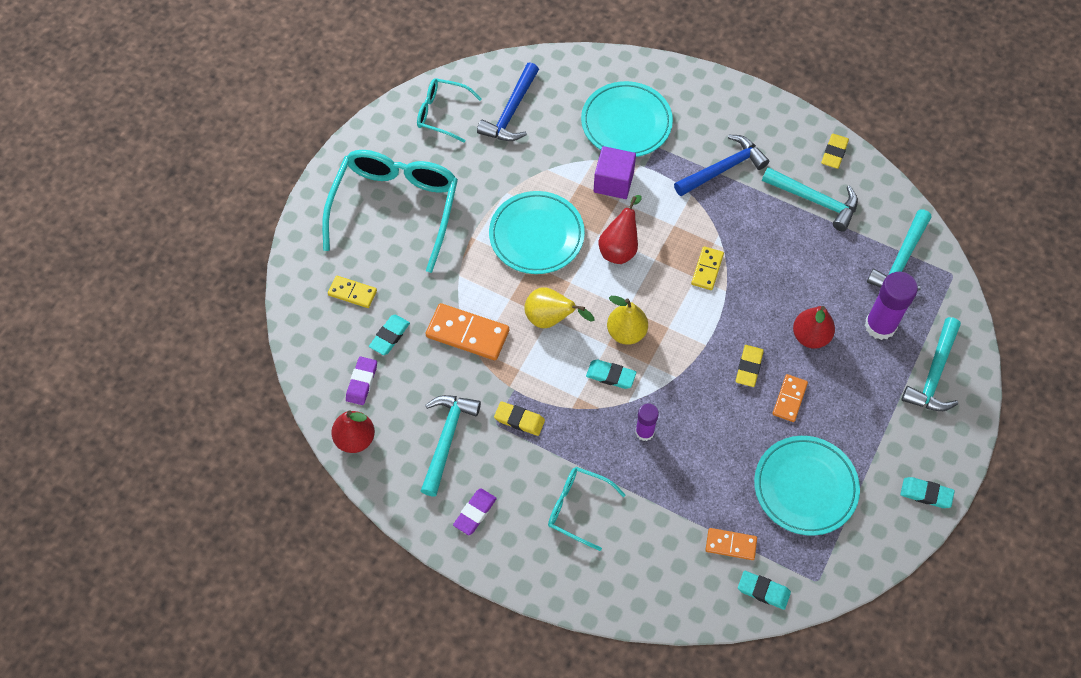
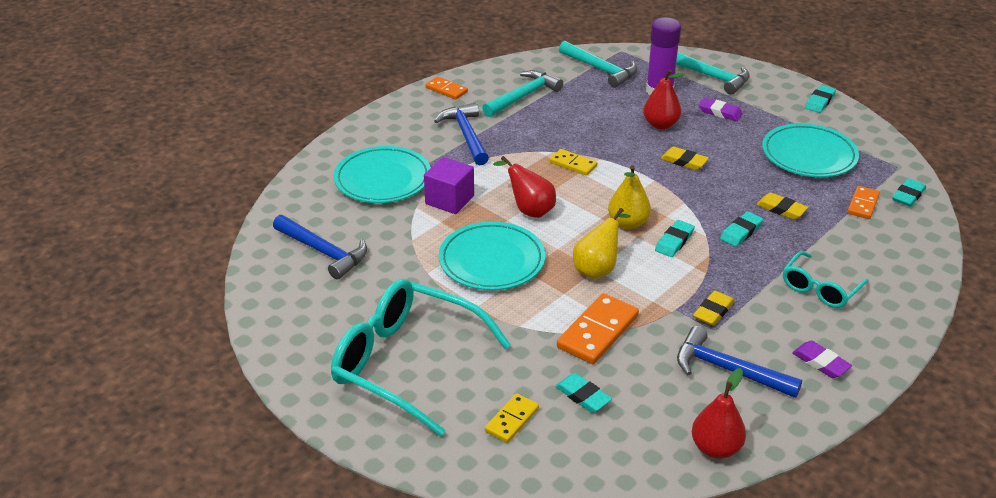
camera: 75 degrees left, 25 degrees down
(361, 382) = (639, 430): purple eraser -> purple eraser (720, 112)
(442, 113) = (294, 303): turquoise glasses -> none
(447, 439) = (727, 369): turquoise hammer -> blue hammer
(644, 432) = (741, 232): purple glue stick -> turquoise eraser
(789, 399) = (720, 147): orange domino -> orange domino (446, 90)
(834, 153) = (478, 78): yellow eraser -> yellow eraser (781, 209)

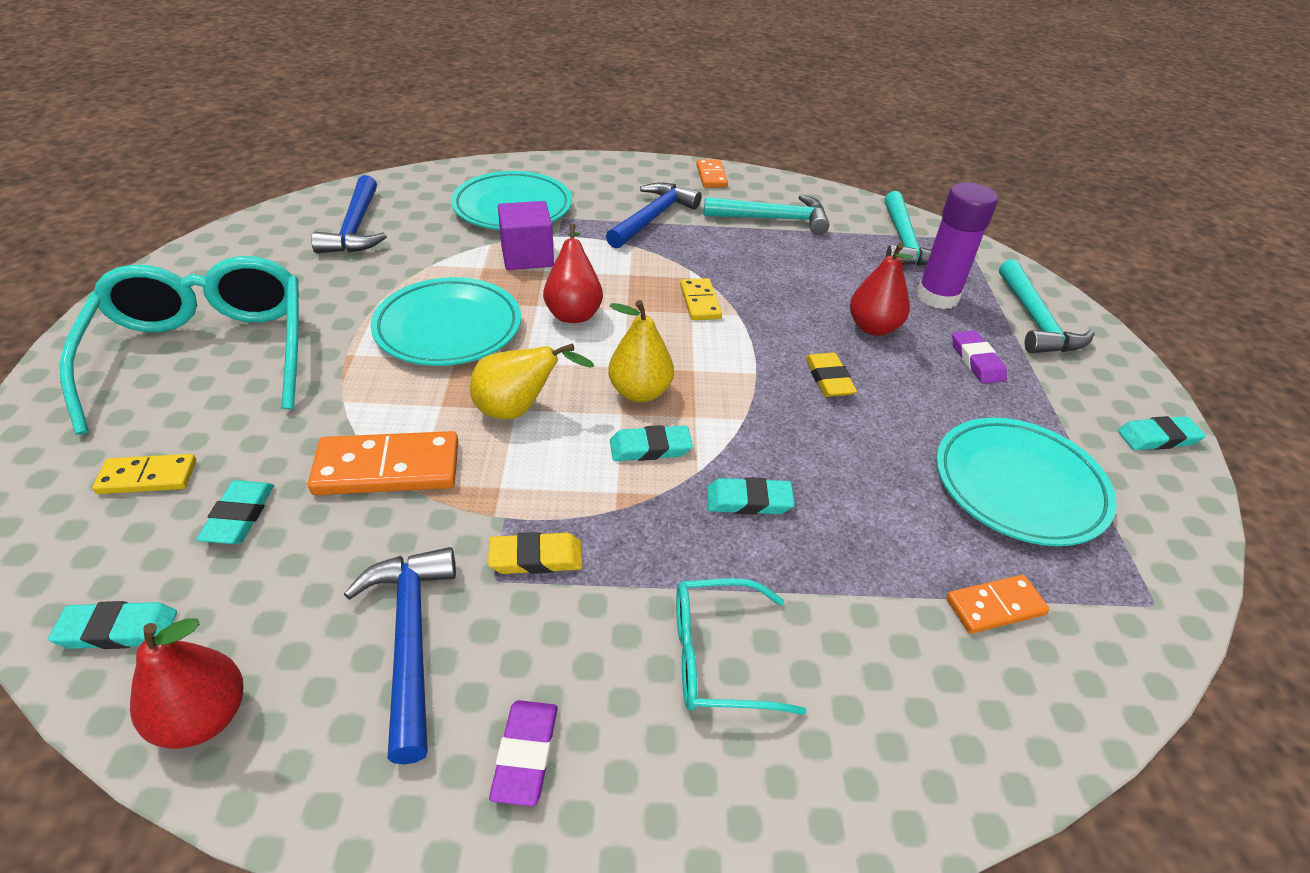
camera: 45 degrees right, 5 degrees up
(781, 209) = (855, 517): yellow eraser -> none
(908, 195) = (1102, 656): turquoise eraser -> turquoise eraser (118, 630)

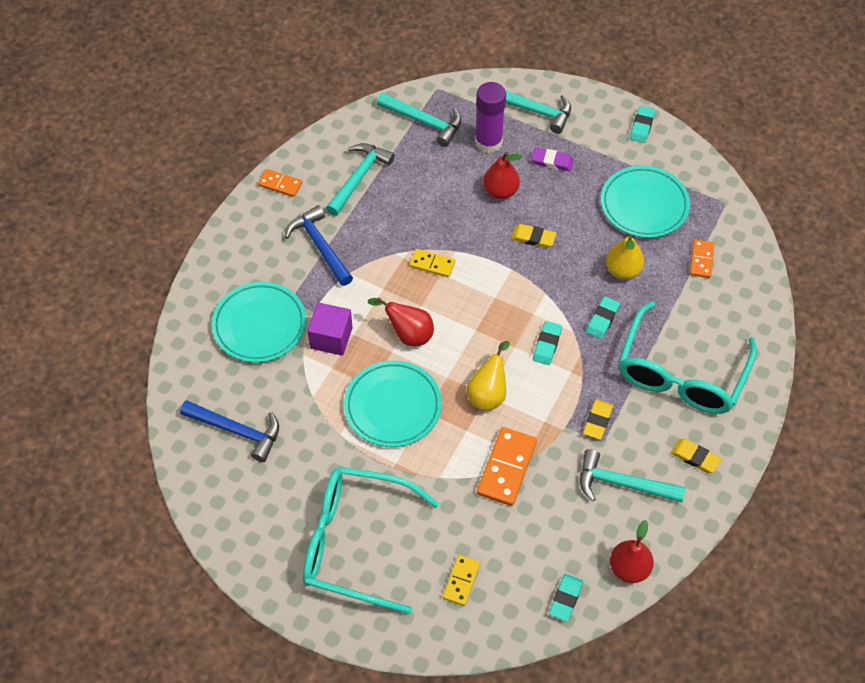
camera: 60 degrees left, 15 degrees up
(239, 516) = (512, 541): turquoise eraser -> none
(410, 639) = (622, 484): blue hammer -> turquoise hammer
(526, 754) = (695, 457): purple eraser -> yellow eraser
(640, 392) = (501, 331): yellow pear -> yellow pear (623, 270)
(719, 657) = (681, 372): turquoise glasses -> turquoise glasses, size x1.92

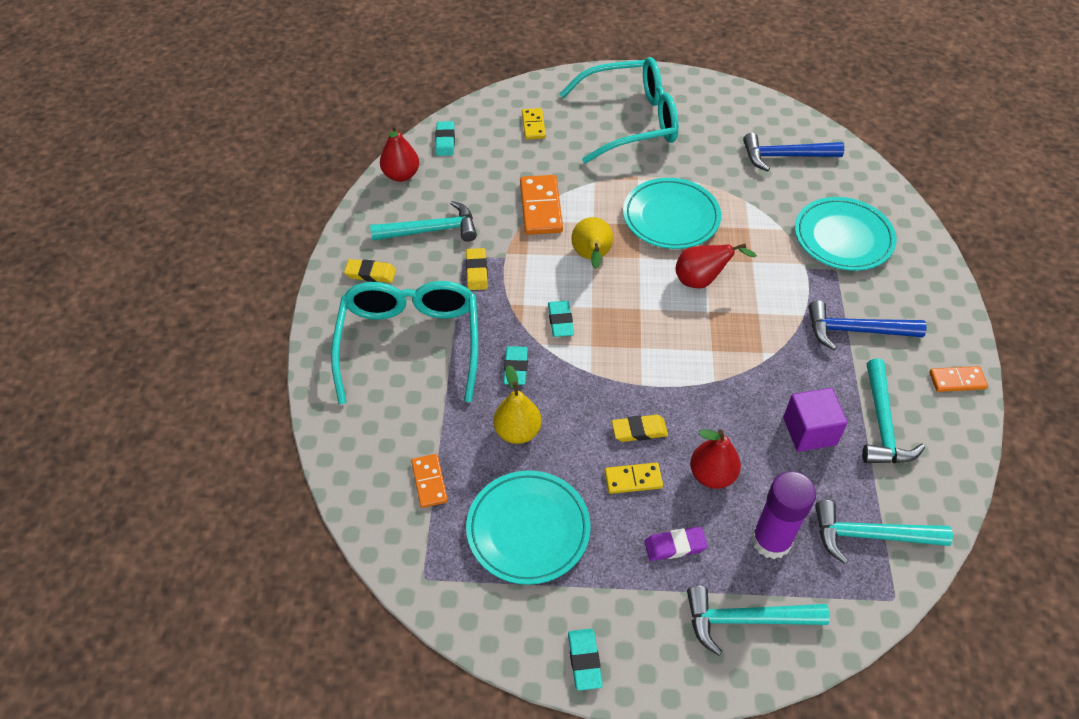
camera: 155 degrees right, 5 degrees down
(320, 246) = (855, 331): blue hammer -> blue hammer turned 150 degrees clockwise
(331, 338) = (770, 251): purple cube -> purple cube (809, 431)
(432, 264) = (728, 357): yellow domino -> yellow domino (633, 479)

